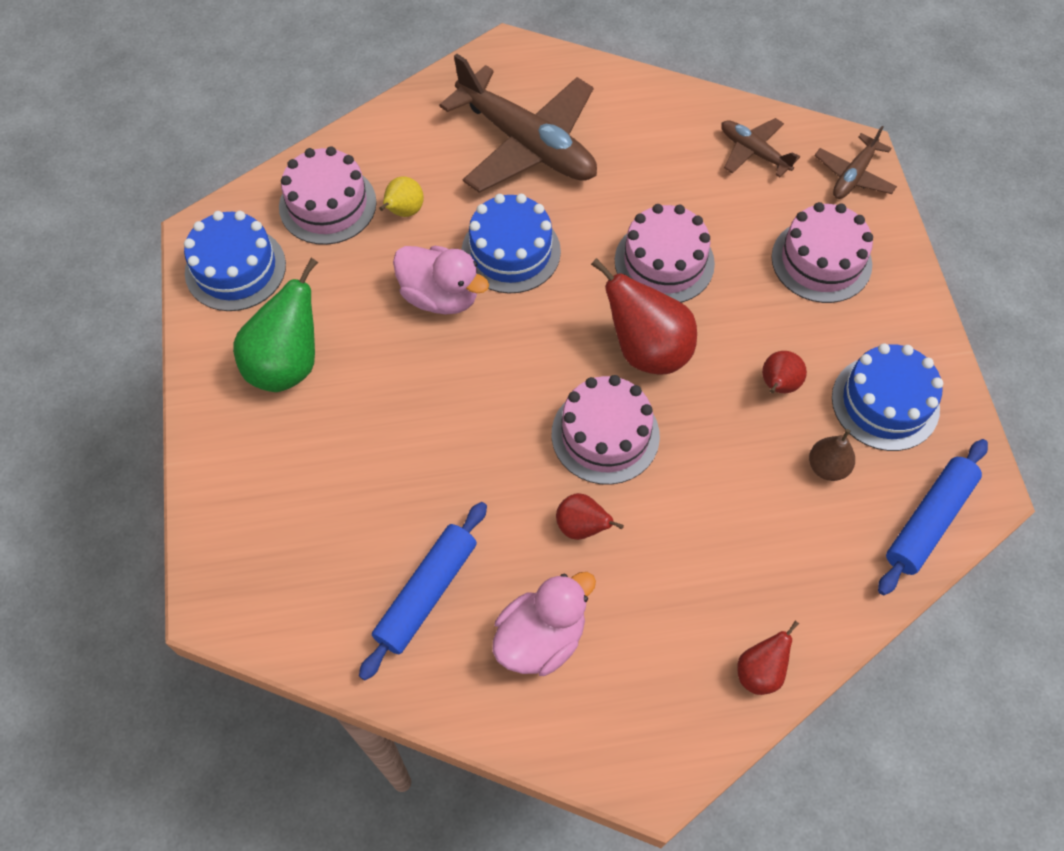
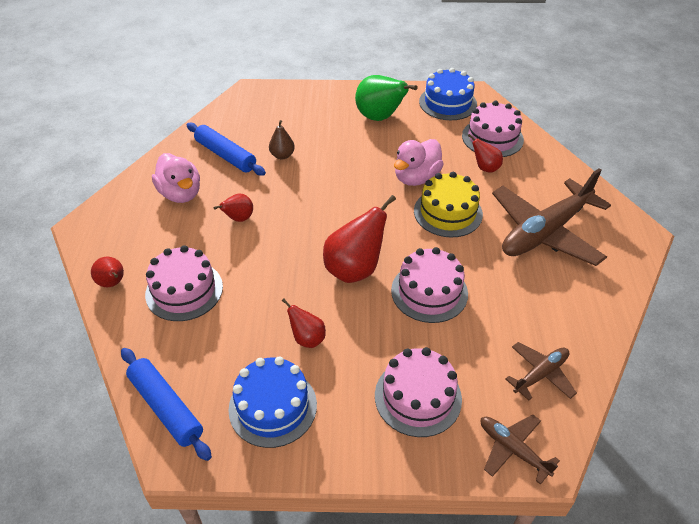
camera: 100 degrees right, 15 degrees down
(403, 211) = (485, 168): yellow pear -> red pear
(511, 251) = (448, 212): blue cake -> yellow cake
(605, 435) = (296, 238): pink cake -> pink cake (184, 290)
(827, 467) = (232, 353): brown pear -> brown pear (282, 155)

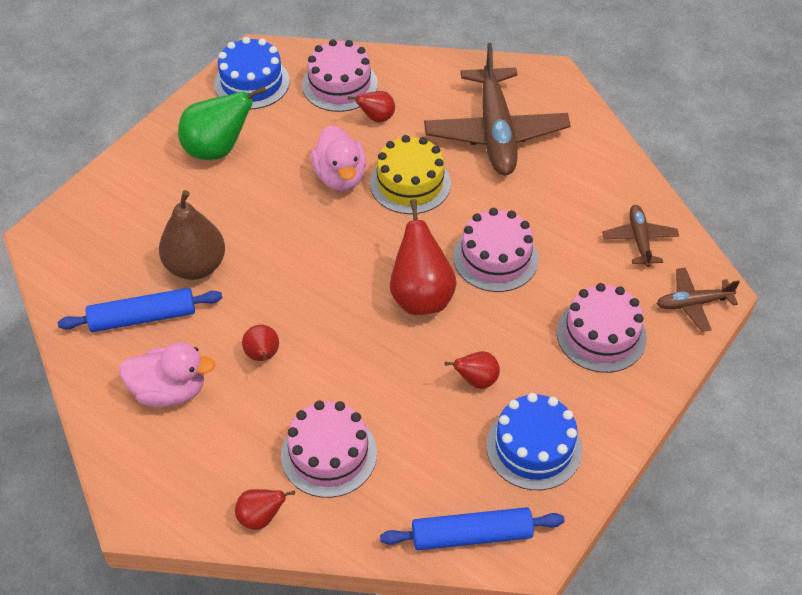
camera: 55 degrees left, 5 degrees up
(282, 155) = (196, 266): brown pear -> brown pear, size x1.85

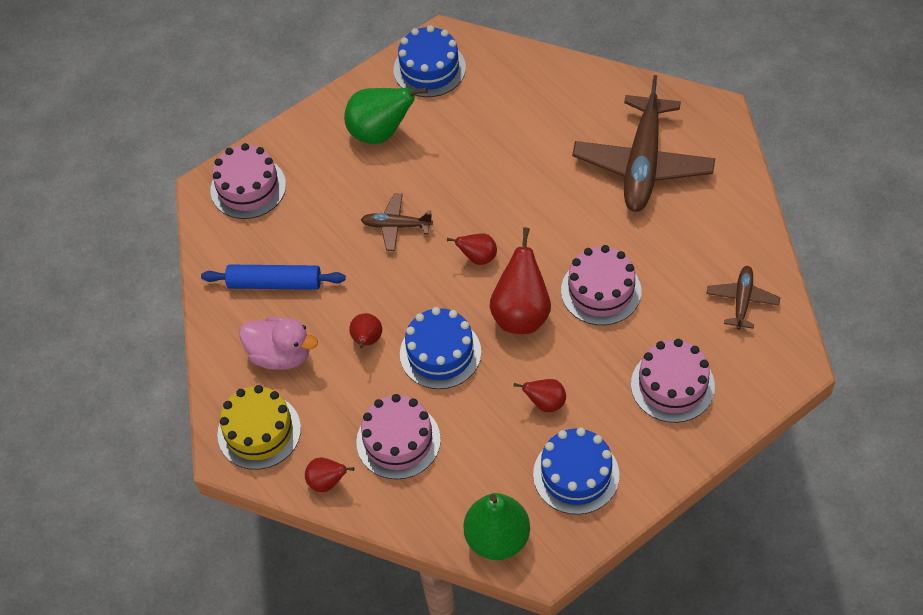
camera: 20 degrees right, 5 degrees up
(196, 266) = (331, 244): brown pear -> none
(340, 85) = (510, 86): pink cake -> pink cake (248, 187)
(340, 177) = (483, 182): pink duck -> none
(347, 352) = (440, 353): none -> blue cake
(376, 118) = (535, 127): red pear -> red pear (478, 258)
(410, 183) = (545, 201): yellow cake -> yellow cake (259, 431)
(472, 535) = (497, 538): blue rolling pin -> green pear
(693, 303) = (769, 373): brown plane -> brown plane (396, 226)

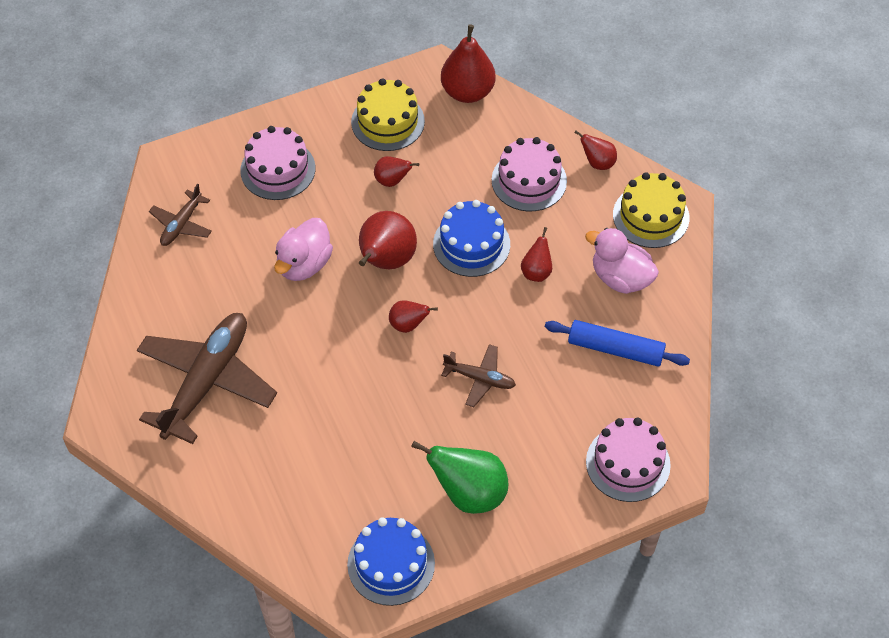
camera: 170 degrees left, 0 degrees up
(497, 538) = (467, 92): green pear -> red pear
(576, 474) = (388, 121): blue cake -> yellow cake
(601, 291) = (304, 264): pink cake -> pink duck

